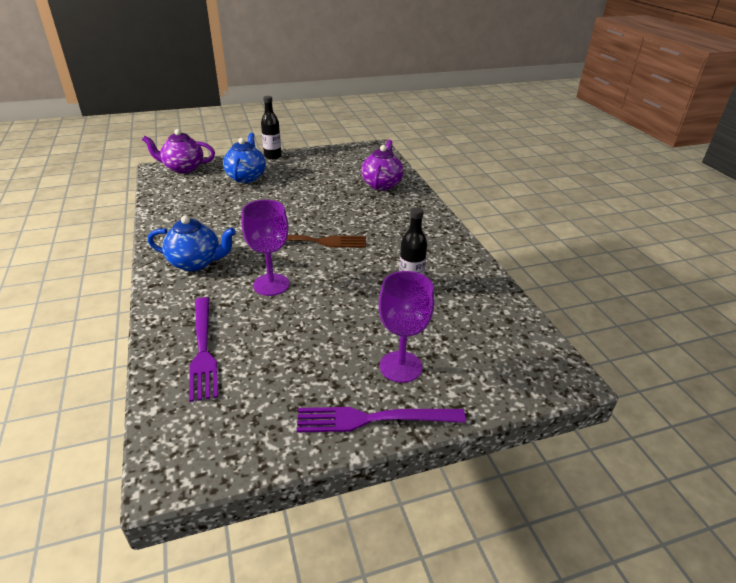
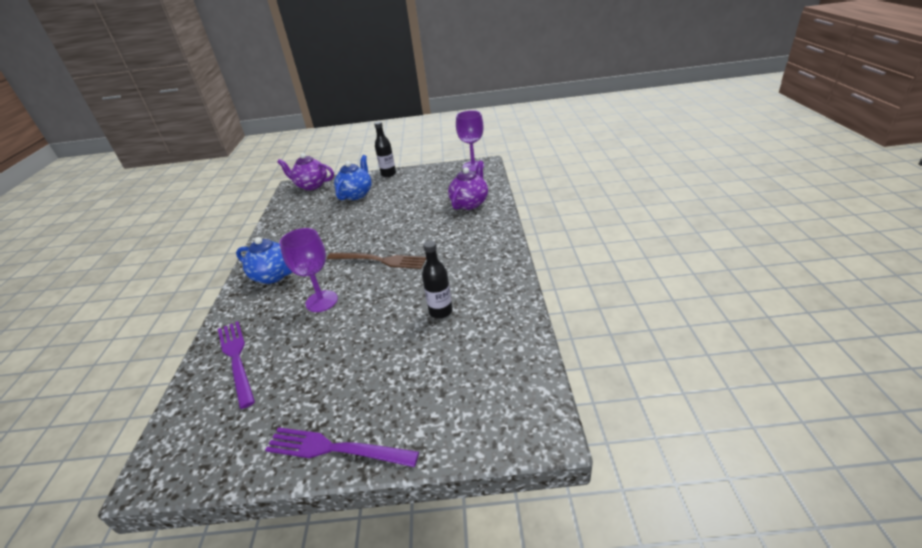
camera: 20 degrees right, 0 degrees up
(203, 349) = (237, 359): purple fork -> purple fork turned 150 degrees clockwise
(400, 367) = (387, 397): purple goblet -> purple goblet (473, 166)

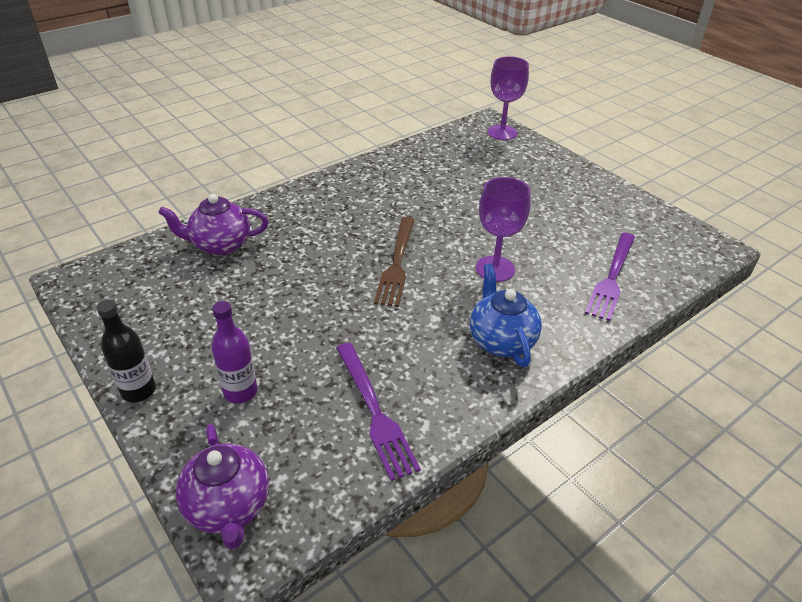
camera: 130 degrees left, 5 degrees up
(336, 449) = (592, 181): purple fork -> purple fork (374, 411)
(356, 194) = (240, 392): blue teapot -> purple bottle
(379, 260) = (396, 263): brown fork -> brown fork turned 150 degrees counterclockwise
(441, 311) = (434, 190): black bottle -> none
(473, 166) = (87, 287): purple goblet -> purple goblet (502, 132)

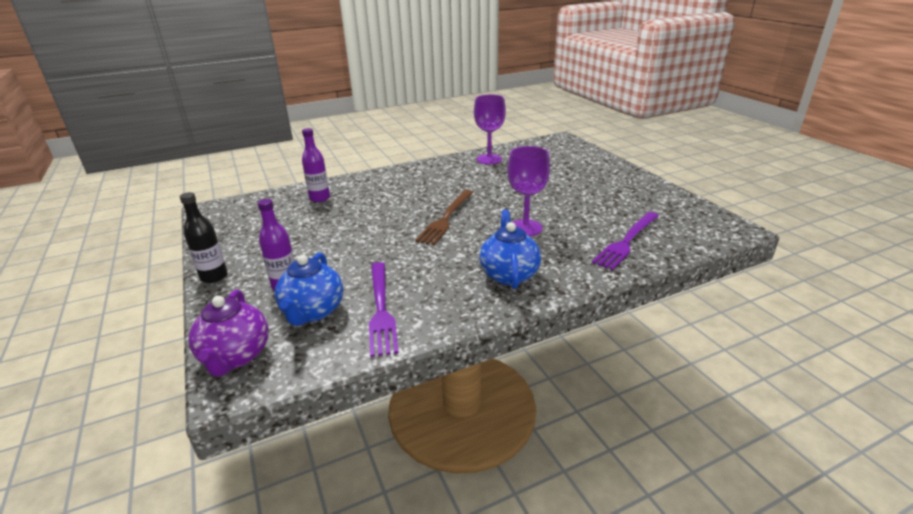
camera: 15 degrees right, 10 degrees down
(220, 245) = (320, 198): purple teapot -> purple bottle
(294, 427) = (313, 311): none -> blue teapot
(502, 132) = (570, 146): purple goblet -> purple goblet (489, 159)

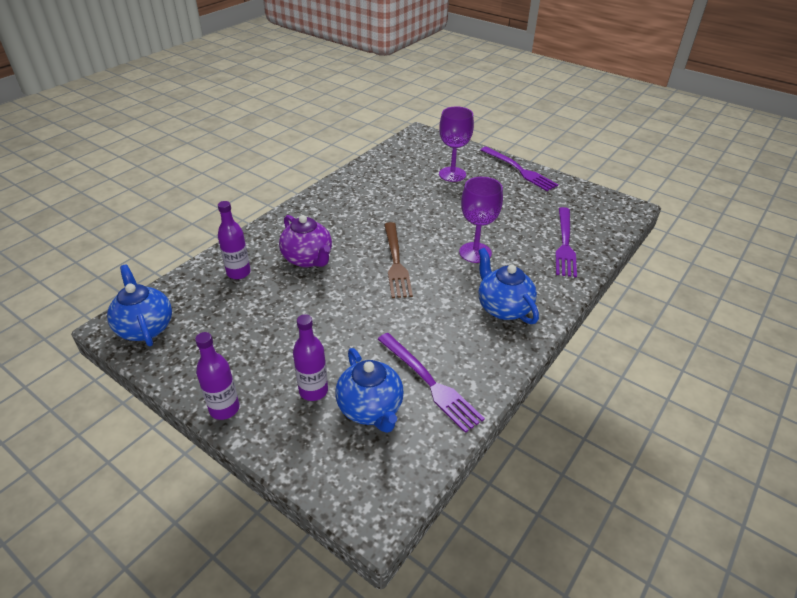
camera: 30 degrees left, 10 degrees up
(214, 277) = (224, 409): black bottle -> purple bottle
(224, 215) = (145, 328): none -> blue teapot
(236, 356) = (346, 483): purple teapot -> purple teapot (308, 259)
(489, 159) = (372, 176): purple goblet -> purple goblet (452, 174)
(634, 178) = (519, 170): none -> purple fork

